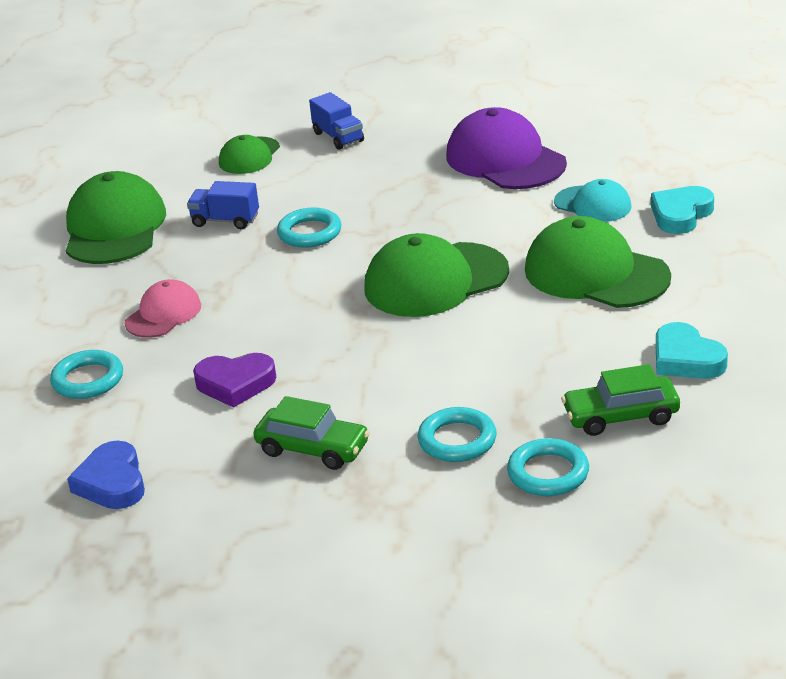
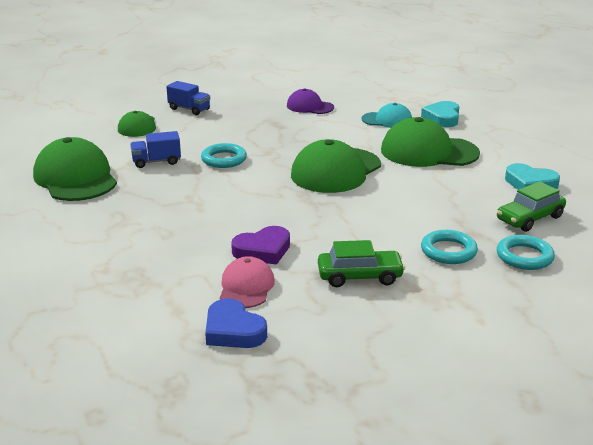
camera: 30 degrees left, 5 degrees down
(88, 380) = (146, 270): turquoise ring -> none
(163, 314) = (165, 220): pink cap -> pink cap (246, 287)
(505, 160) = (310, 106): purple cap -> purple cap, size x0.57

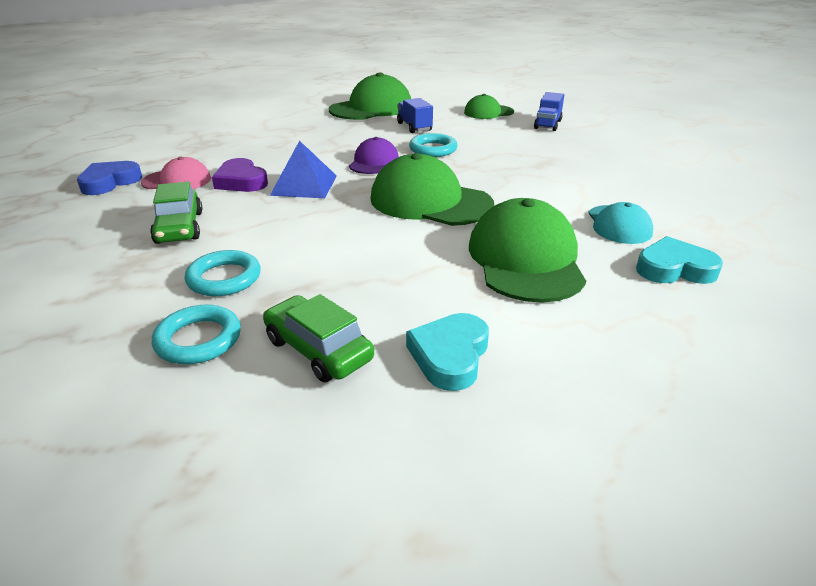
camera: 80 degrees right, 5 degrees up
(285, 219) = (304, 185): none -> blue pyramid
(310, 106) = (616, 175): purple cap -> purple cap (374, 162)

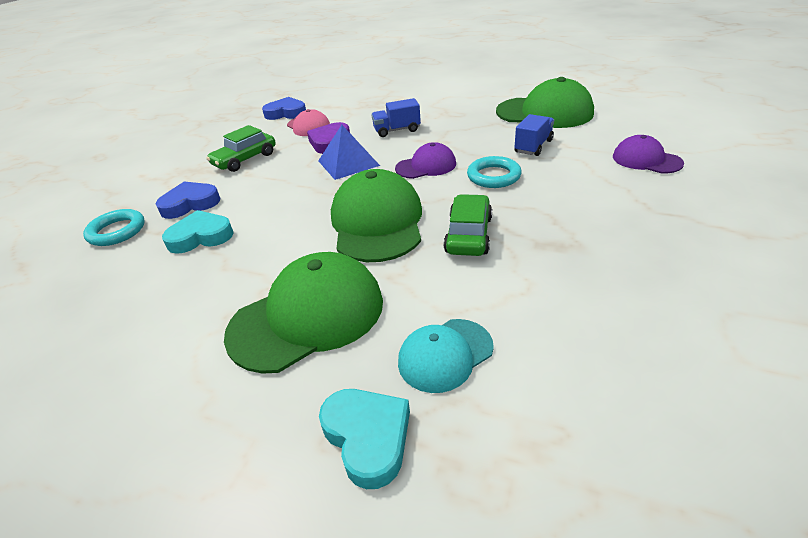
camera: 60 degrees right, 5 degrees up
(224, 278) = (190, 204): turquoise ring -> blue heart
(318, 349) = (119, 276): green car -> green car (468, 235)
(450, 356) = (128, 336): turquoise heart -> turquoise heart (201, 237)
(488, 112) = (646, 160): green cap -> purple cap
(547, 124) = (680, 204): blue truck -> blue truck (397, 130)

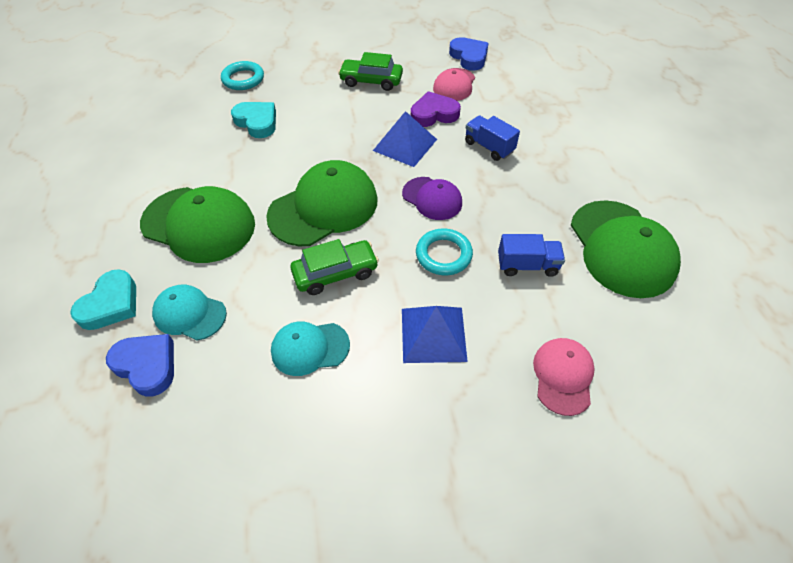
camera: 55 degrees right, 15 degrees up
(190, 204) = (293, 92): blue heart -> blue heart (147, 365)
(552, 272) = (310, 348): none -> turquoise cap
(576, 201) = (433, 334): none -> blue pyramid
(646, 160) = (563, 376): purple cap -> pink cap

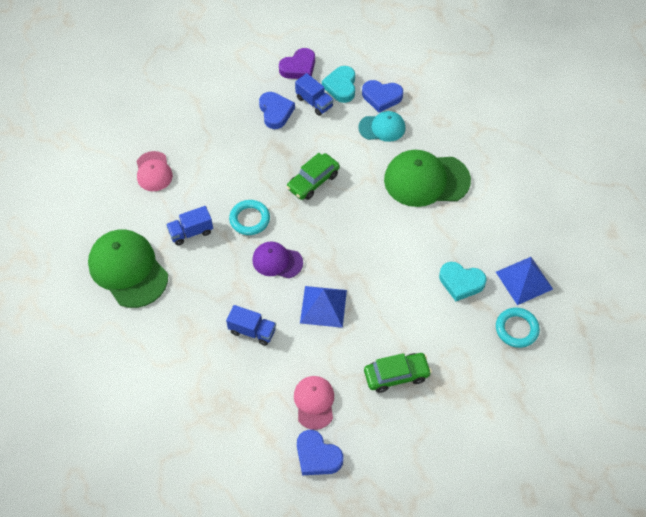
camera: 155 degrees right, 5 degrees up
(111, 304) = (431, 116): turquoise heart -> turquoise heart (341, 86)
(252, 401) = (314, 102): none -> blue truck
(310, 348) = (301, 136): turquoise cap -> none
(324, 207) = (351, 224): green cap -> none
(324, 409) = (275, 112): none -> blue heart
(433, 334) = (235, 167): blue pyramid -> blue pyramid (524, 280)
(434, 114) = (316, 353): purple heart -> purple heart (298, 67)

